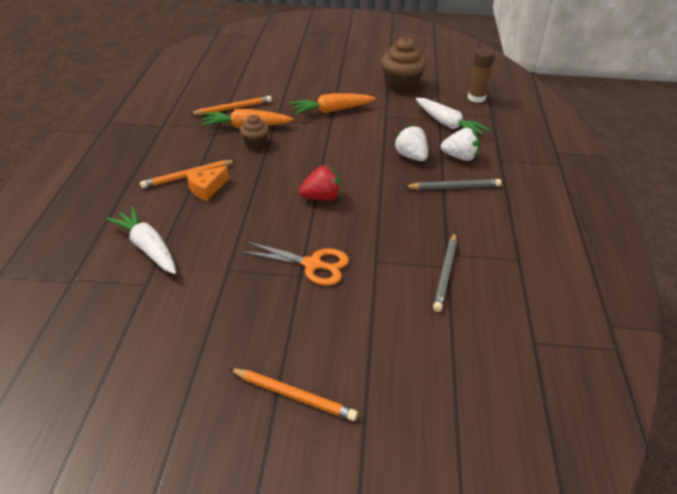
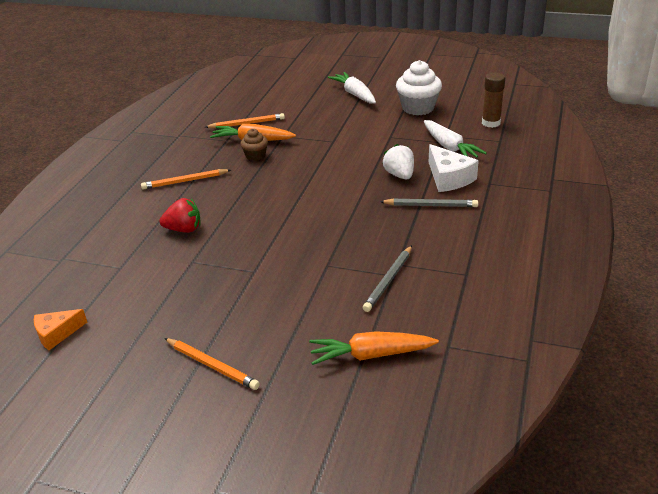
camera: 15 degrees right, 5 degrees down
(148, 247) = (131, 238): white carrot -> white carrot (355, 94)
(207, 189) = (198, 193): orange cheese -> orange cheese (57, 334)
(312, 265) = (268, 263): orange scissors -> none
(321, 197) = (298, 207): red strawberry -> red strawberry (184, 229)
(331, 110) = (338, 129): orange carrot -> orange carrot (371, 355)
(401, 85) = (418, 108): brown cupcake -> white cupcake
(460, 157) = (448, 178): white strawberry -> white cheese

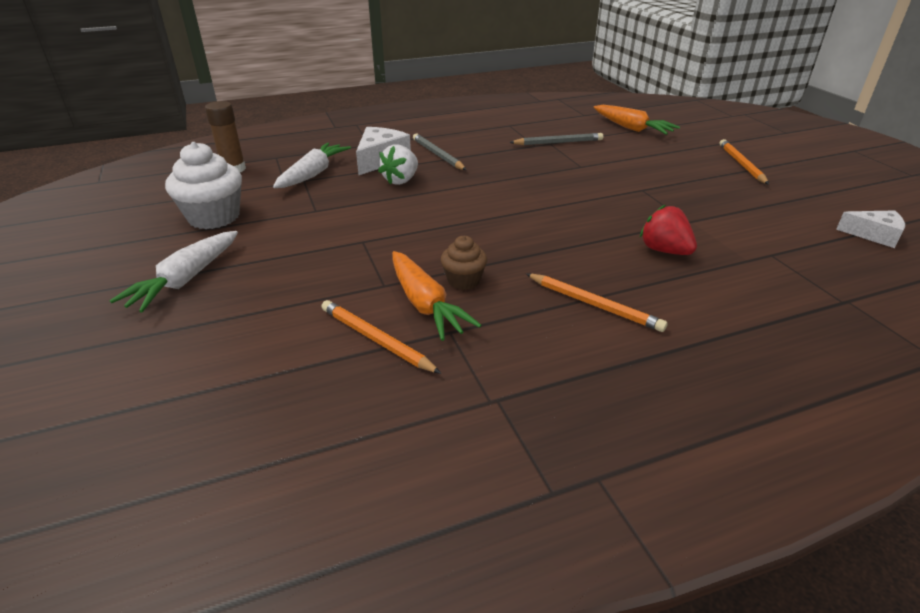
camera: 130 degrees left, 0 degrees up
(57, 334) = (873, 235): orange cheese -> white cheese

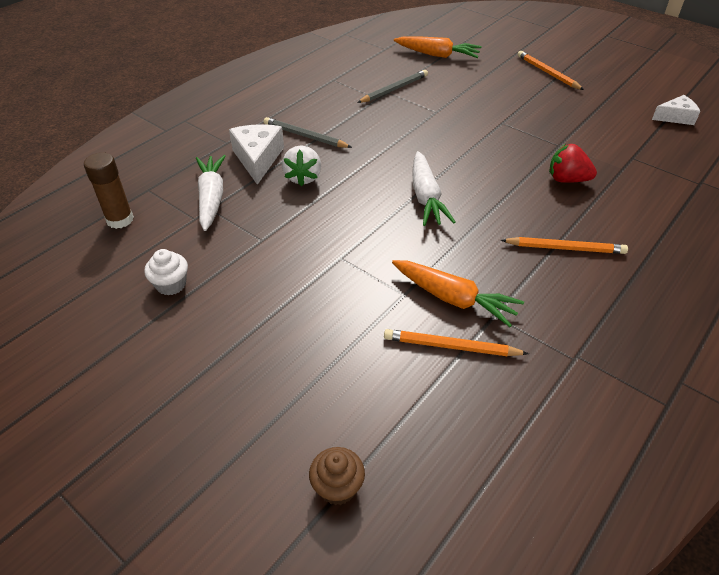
camera: 30 degrees left, 10 degrees up
(185, 280) = (229, 363): white carrot -> white carrot (426, 197)
(214, 217) = (171, 284): white cupcake -> white cupcake, size x0.56
(463, 280) = (459, 264): brown cupcake -> brown cupcake (337, 487)

